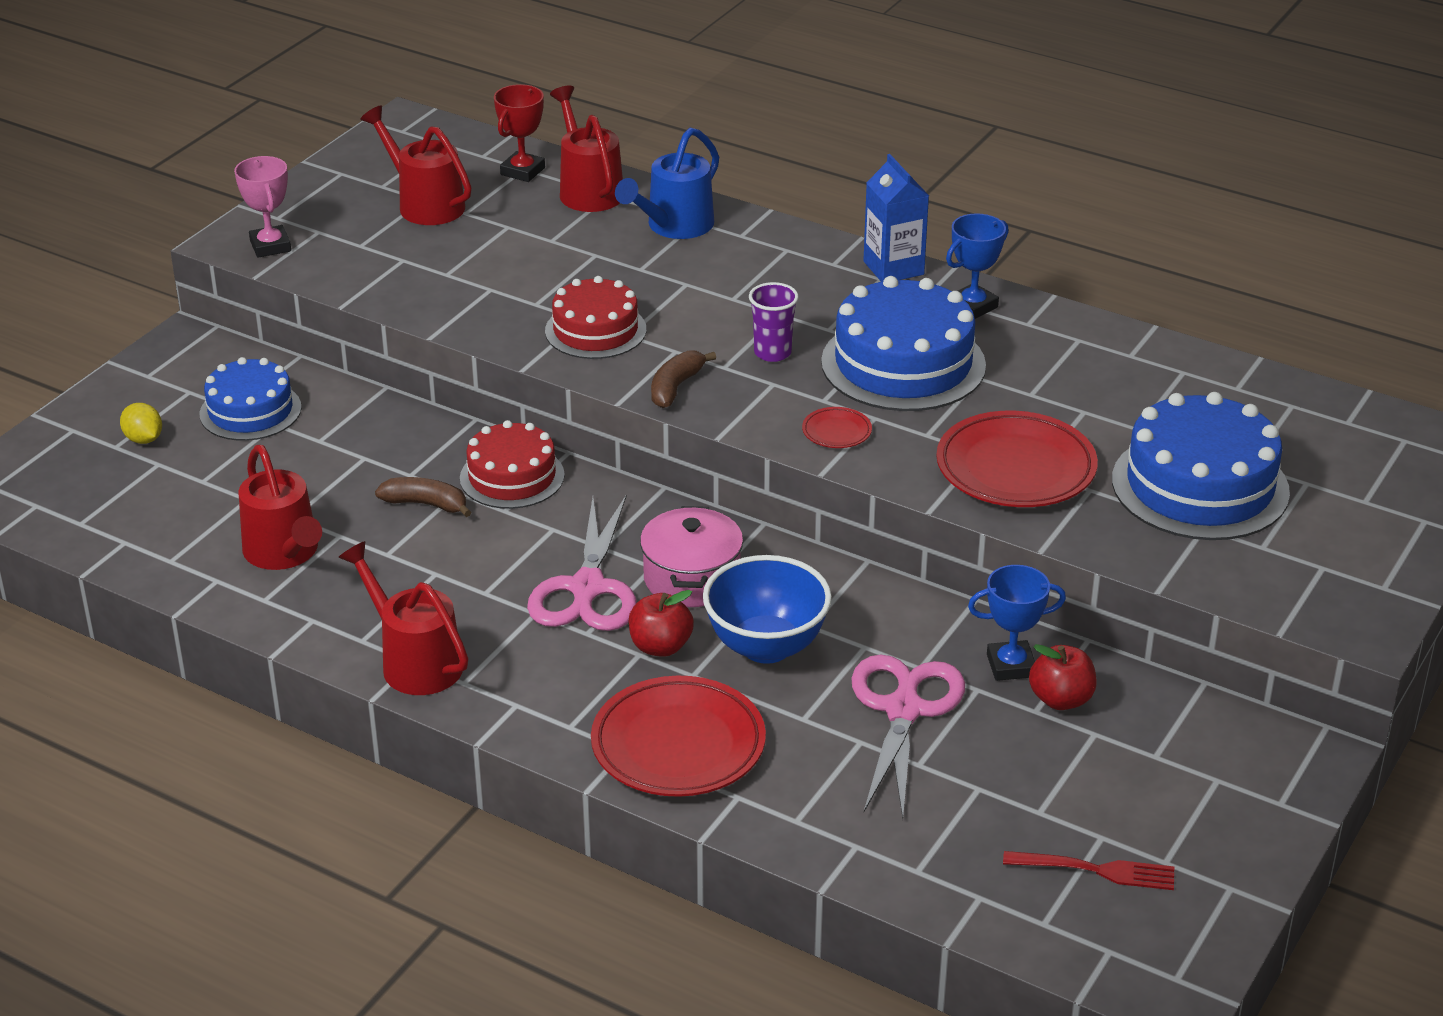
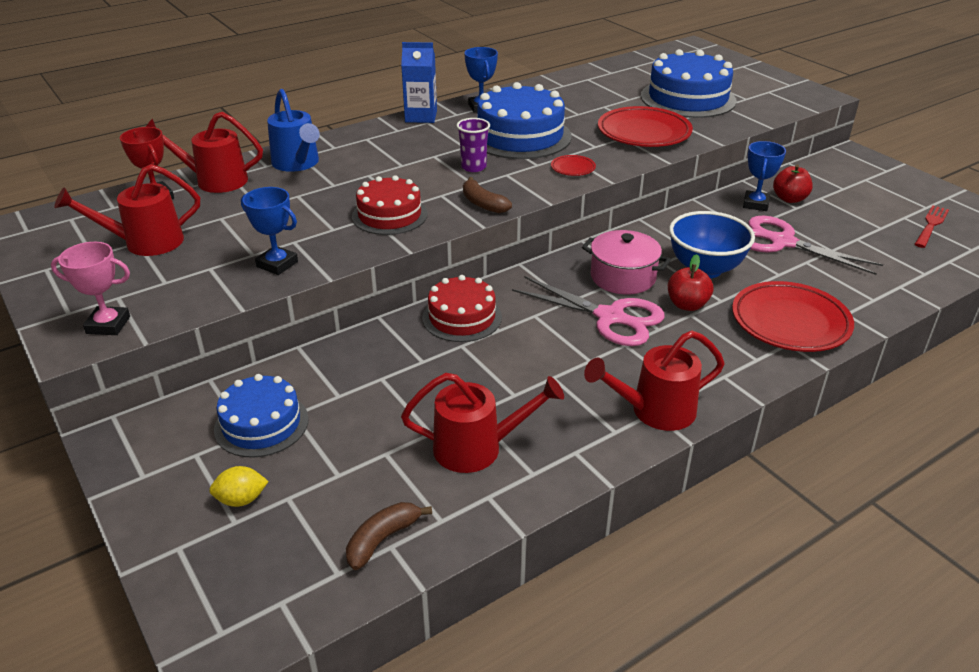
camera: 65 degrees left, 0 degrees up
(426, 504) = (465, 362): brown banana -> brown banana (382, 539)
(437, 295) = (277, 264): none -> blue trophy

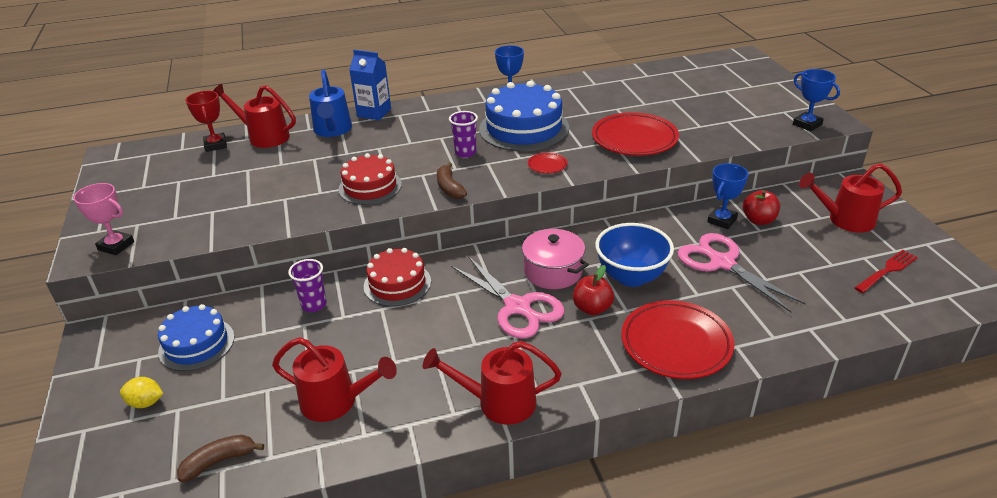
camera: 20 degrees right, 0 degrees up
(144, 243) = (182, 182): red watering can -> red watering can (844, 220)
(277, 264) = (260, 216): blue trophy -> blue trophy (807, 124)
(379, 356) = (314, 305): none -> purple cup
(421, 116) = (455, 100): blue carton -> blue carton (374, 113)
(688, 98) = (700, 109): blue cake -> none

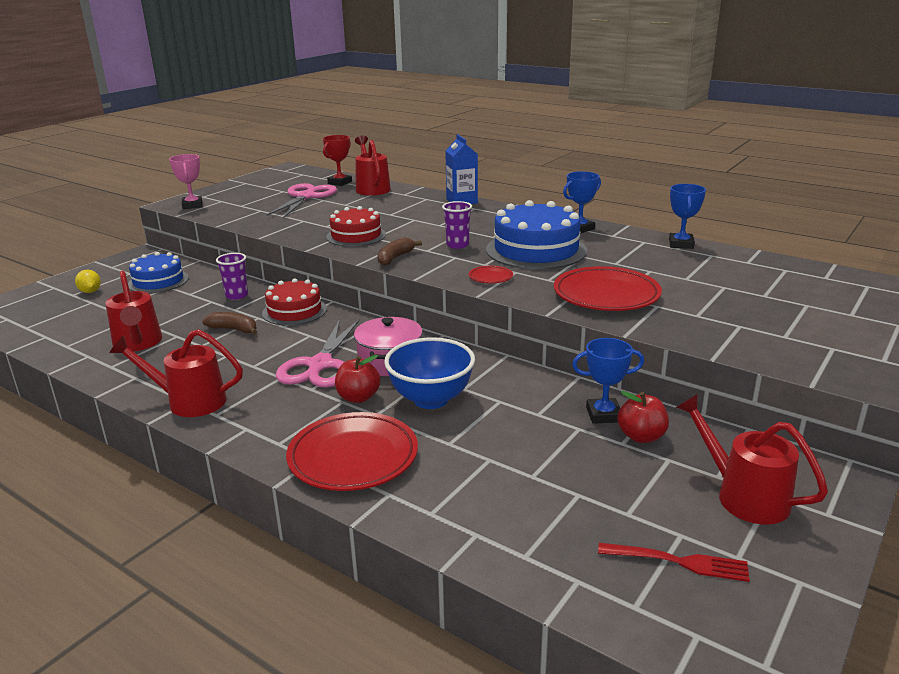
camera: 50 degrees right, 10 degrees down
(219, 461) = (51, 333): brown banana -> brown banana (233, 329)
(332, 131) = (413, 200): blue watering can -> none
(497, 402) = (188, 401): red watering can -> red watering can turned 45 degrees counterclockwise
(722, 263) = (524, 439): pink scissors -> pink scissors (306, 197)
(807, 124) = (832, 369): blue trophy -> blue trophy (681, 244)

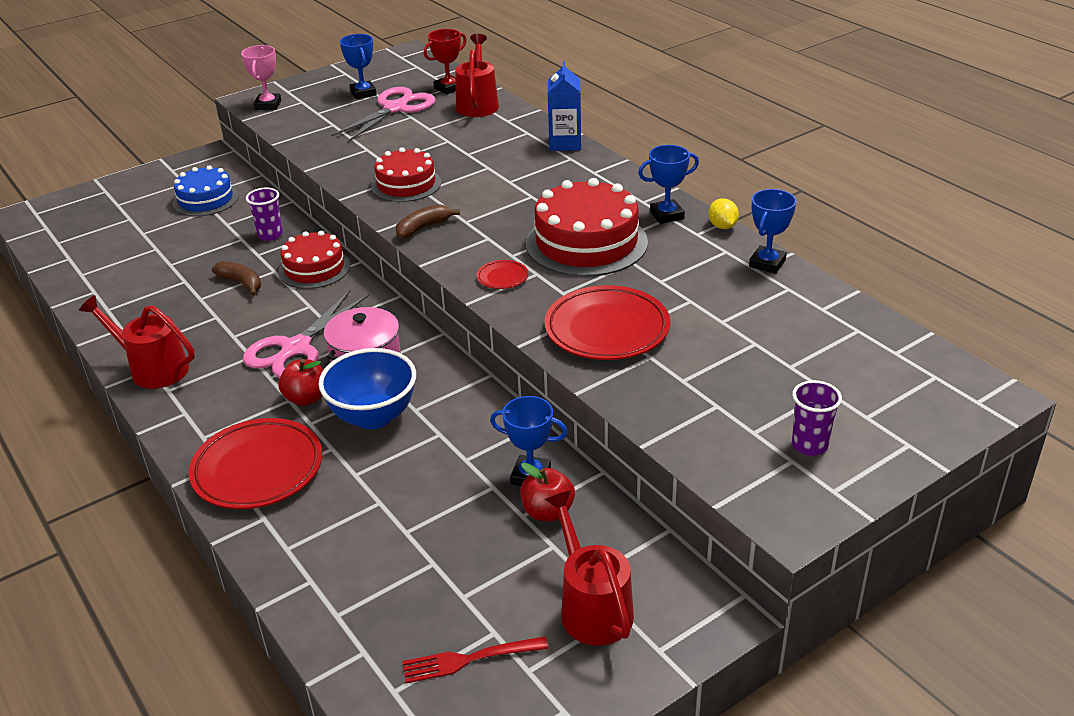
camera: 20 degrees right, 10 degrees up
(90, 292) = (135, 203): yellow lemon -> yellow lemon (722, 226)
(138, 344) = (144, 285): red watering can -> none
(271, 191) = (363, 93): none -> blue trophy
(457, 245) = (505, 219): purple cup -> purple cup (809, 445)
(536, 250) = (586, 243): blue cake -> red cake
(679, 562) = (468, 660): red fork -> red fork turned 135 degrees clockwise

